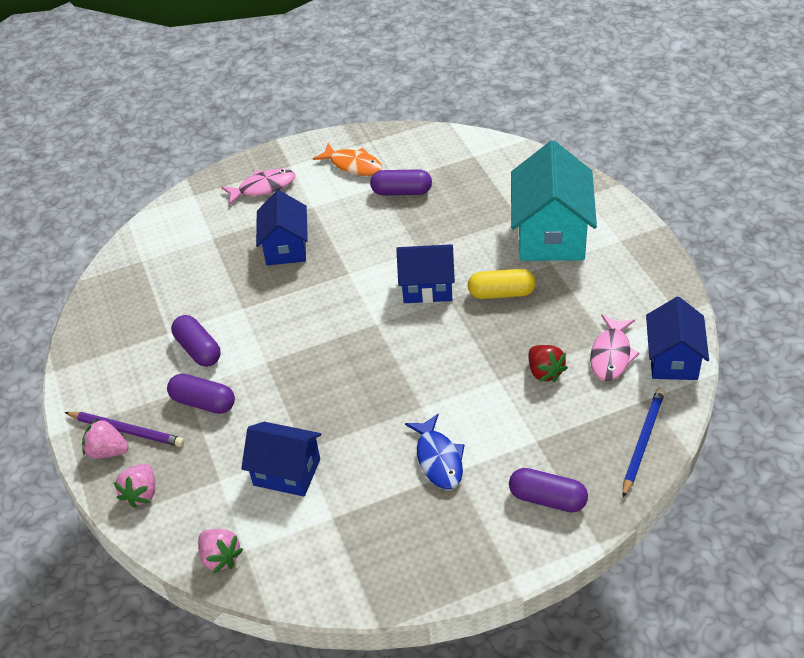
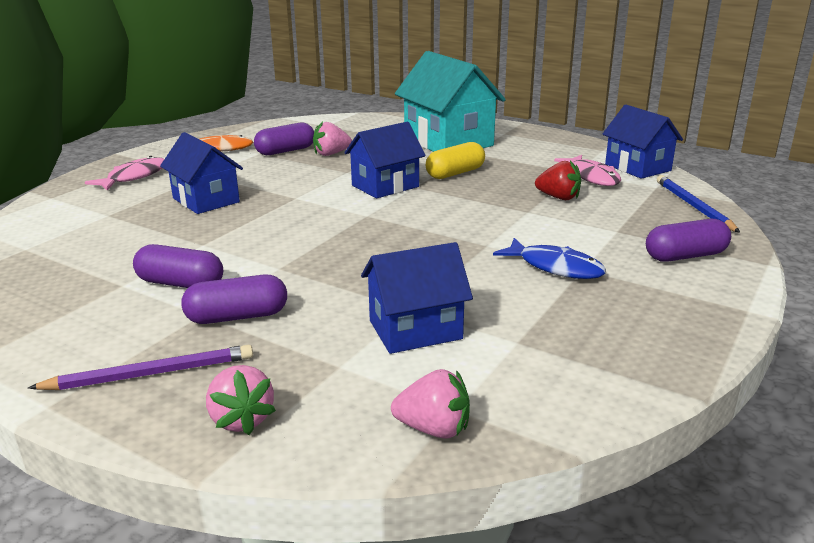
camera: 40 degrees left, 20 degrees down
(108, 451) = (140, 402): pink strawberry -> pink strawberry (331, 154)

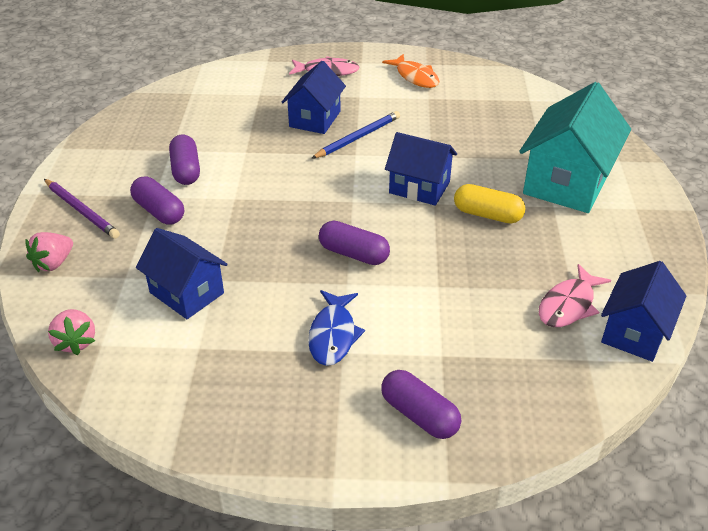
camera: 60 degrees right, 15 degrees up
(286, 151) = (445, 108): purple capsule -> purple capsule (353, 254)
(331, 154) = (463, 132): pink strawberry -> none
(558, 197) = (489, 296): red strawberry -> none
(693, 206) = (556, 399): blue pencil -> blue pencil (358, 137)

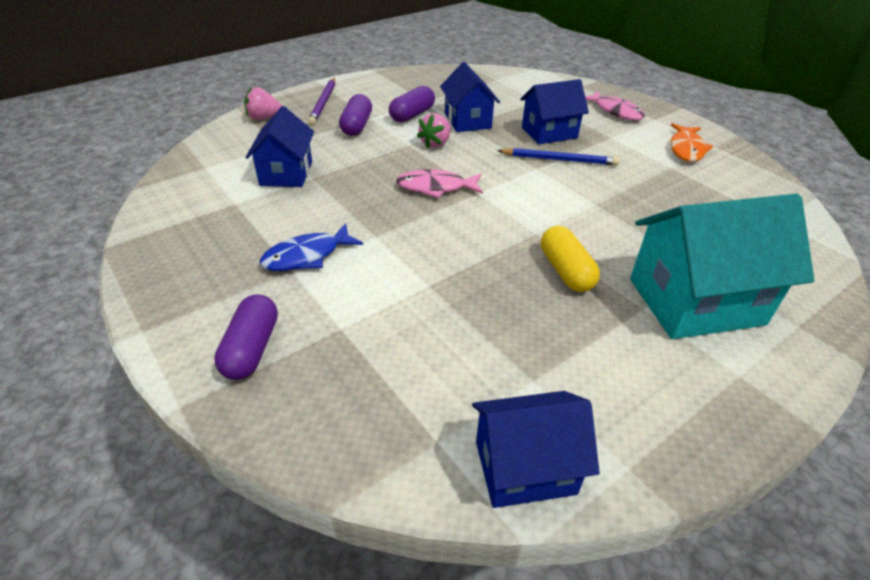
camera: 50 degrees right, 0 degrees up
(76, 342) = (199, 158): pink strawberry -> pink strawberry (435, 143)
(353, 254) = (414, 222): purple capsule -> none
(419, 187) = (544, 216): blue house -> blue house (467, 121)
(568, 305) = (506, 388): pink fish -> pink fish (436, 187)

